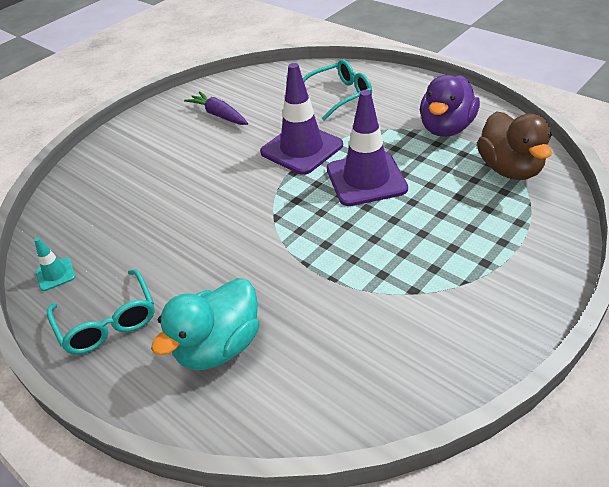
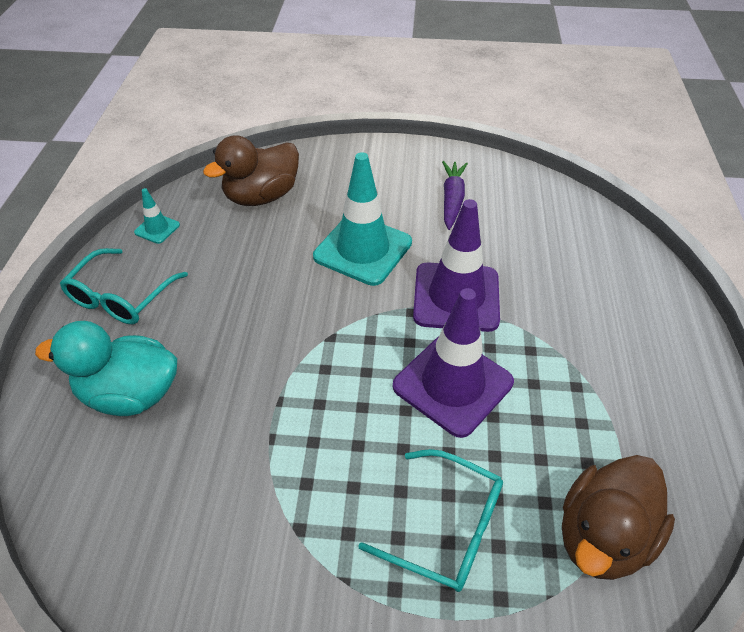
camera: 50 degrees right, 5 degrees up
(98, 201) = (262, 196): none -> brown duck
(215, 171) = (363, 249): none -> turquoise traffic cone
(340, 96) = (583, 278): turquoise glasses -> turquoise glasses (446, 528)
(446, 128) = (623, 418): purple duck -> none

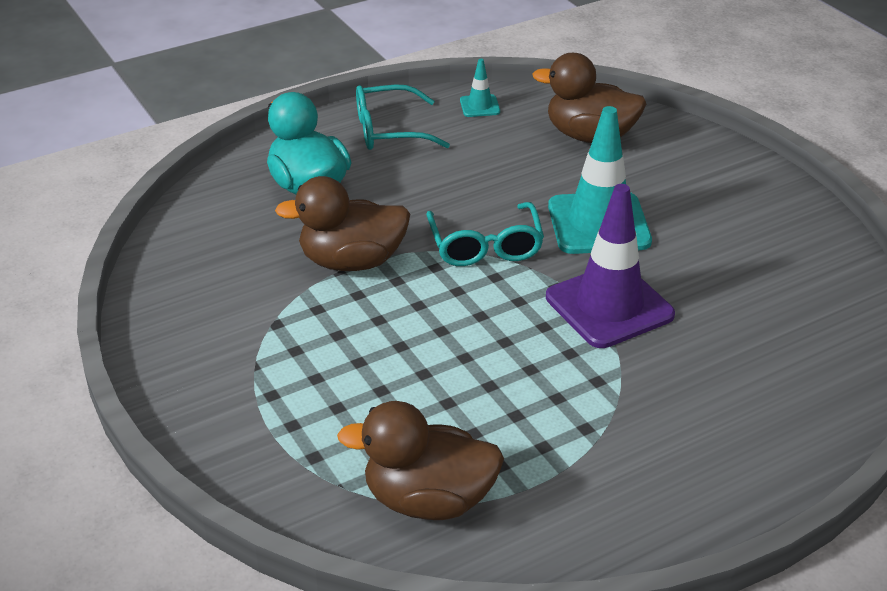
camera: 55 degrees right, 10 degrees down
(266, 421) = (352, 262): none -> brown duck
(446, 528) = (348, 401): turquoise glasses -> turquoise glasses (485, 246)
(452, 200) = (746, 248): purple carrot -> none
(452, 384) = (499, 346): purple traffic cone -> none

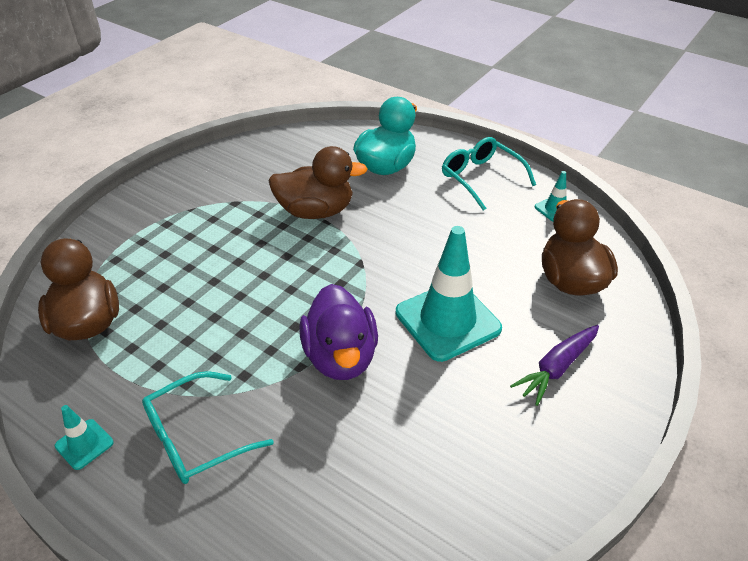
camera: 65 degrees right, 5 degrees up
(352, 262) = (316, 211): brown duck -> brown duck turned 120 degrees clockwise
(485, 246) = (374, 267): turquoise glasses -> turquoise glasses (195, 438)
(609, 306) = (340, 357): purple traffic cone -> purple duck
(637, 526) = (84, 444): none -> turquoise traffic cone
(694, 184) = (556, 368): none -> purple carrot

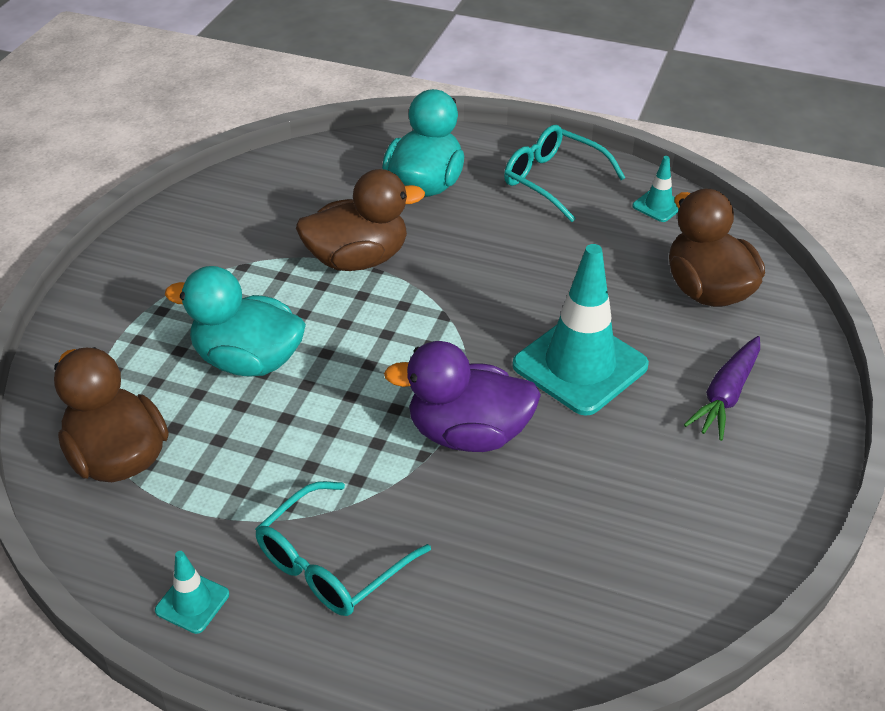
camera: 15 degrees left, 0 degrees up
(207, 270) = (248, 360): none -> turquoise duck
(340, 357) = (468, 434): purple duck -> purple duck turned 120 degrees clockwise

